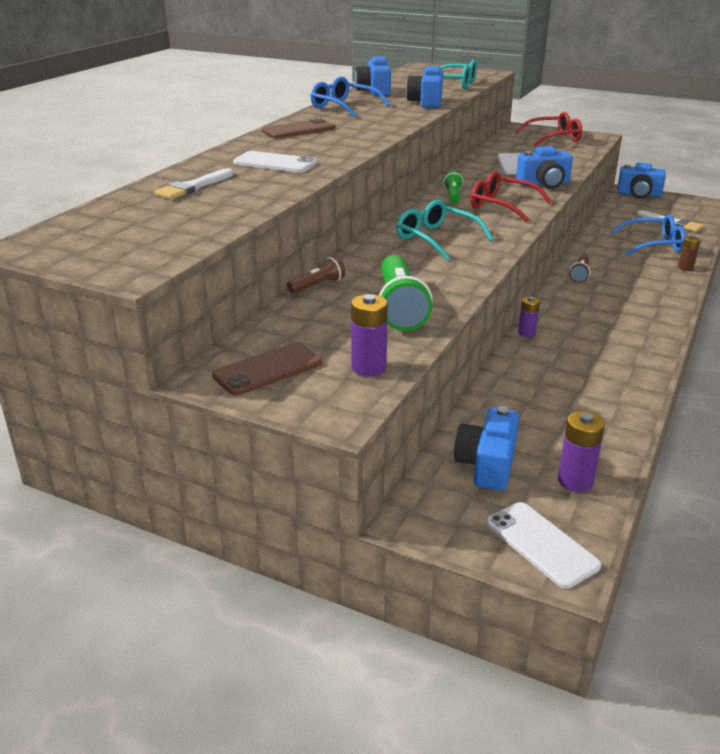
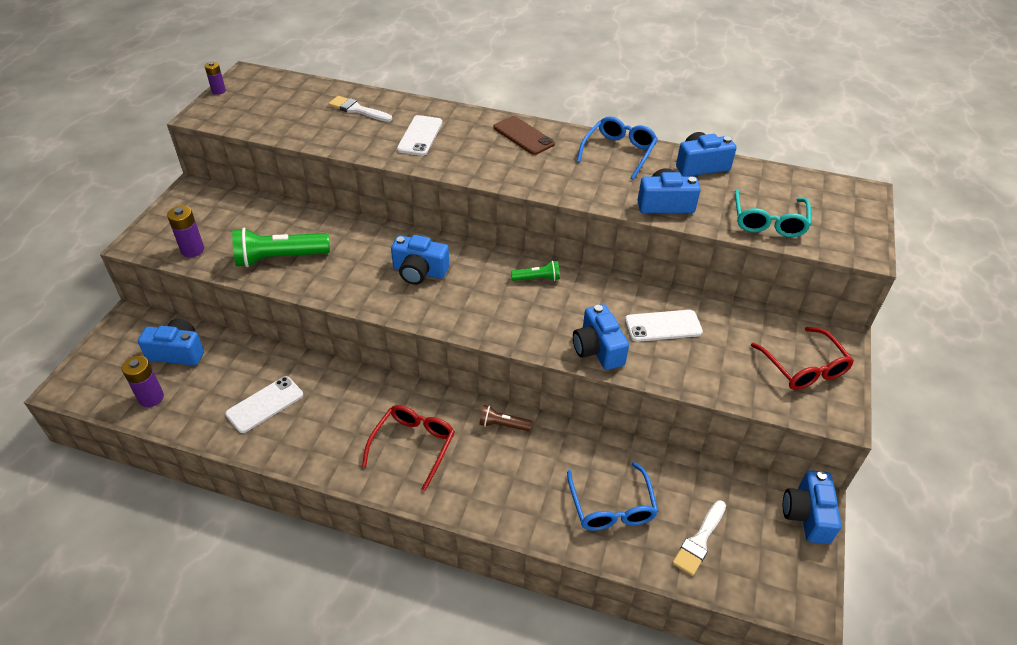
camera: 80 degrees right, 15 degrees up
(267, 369) = (198, 210): brown phone -> none
(317, 285) = (320, 215): brown flashlight -> none
(436, 238) = (419, 271): turquoise glasses -> blue camera
(502, 206) = (515, 314): red glasses -> red glasses (413, 446)
(526, 333) = (368, 378): purple battery -> purple battery (218, 91)
(541, 544) = (92, 377): white phone -> white phone (265, 404)
(685, 268) = (543, 530): brown battery -> none

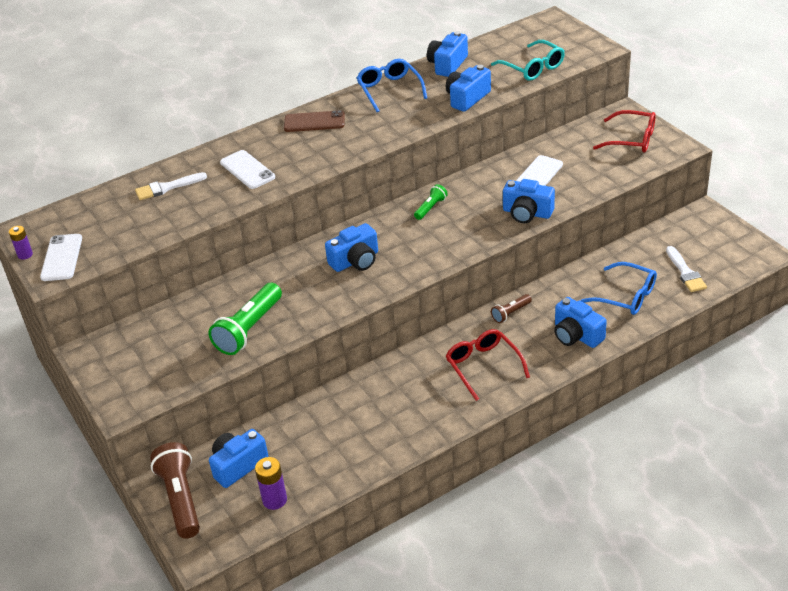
camera: 45 degrees left, 5 degrees down
(121, 340) = (180, 499): none -> brown flashlight
(192, 250) = (175, 377): purple battery -> none
(265, 404) = (357, 432): white phone -> white phone (62, 258)
(807, 515) = (709, 219): blue camera -> blue camera (576, 335)

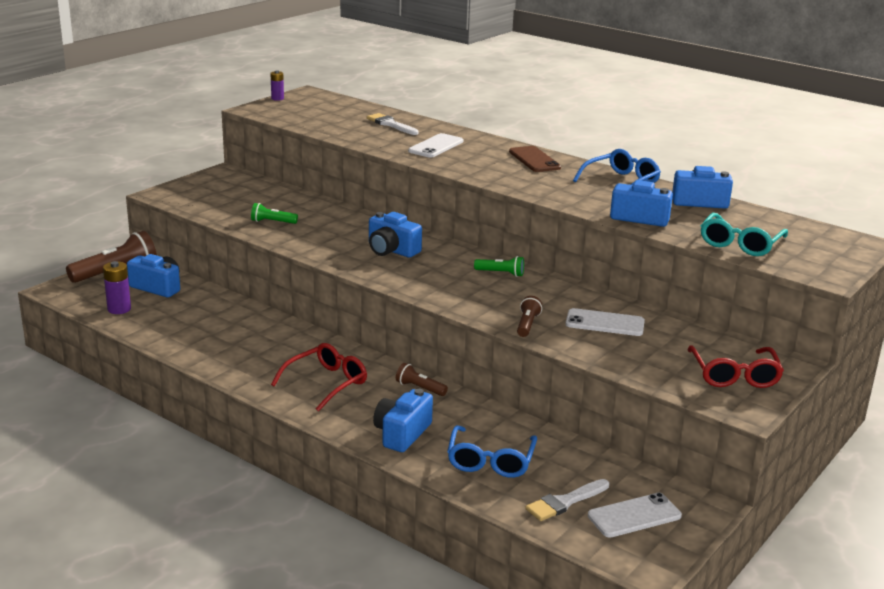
camera: 65 degrees right, 15 degrees down
(62, 258) = (278, 109): white phone -> white phone (634, 516)
(249, 329) = (272, 222): green flashlight -> green flashlight, size x0.52
(527, 213) = (527, 324): blue camera -> brown flashlight

